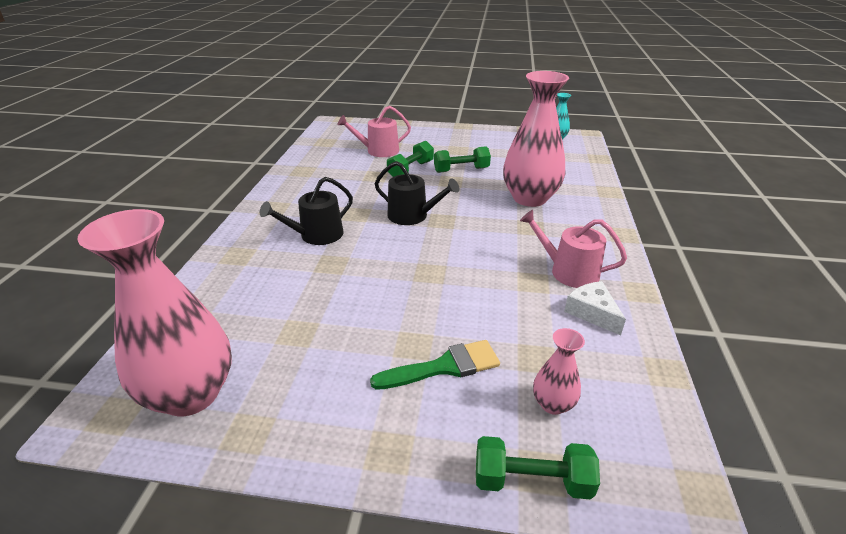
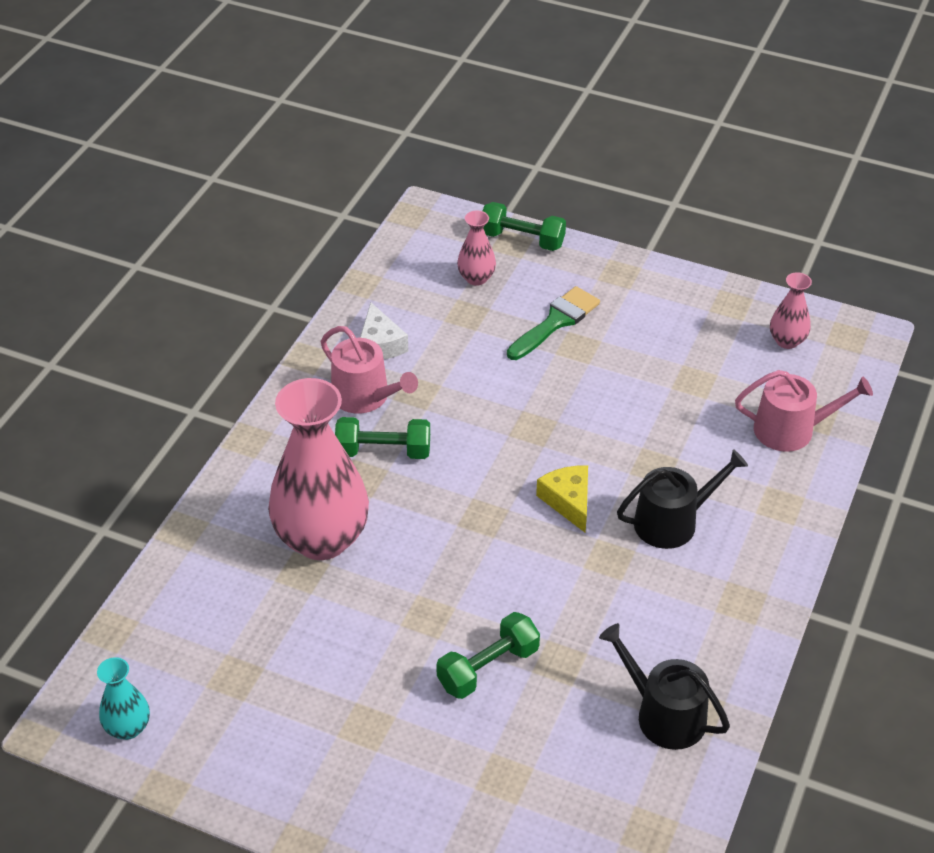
camera: 165 degrees left, 10 degrees up
(191, 394) = (787, 341): pink vase -> pink vase, size x0.46
(378, 151) = (535, 758): pink watering can -> pink watering can (791, 430)
(389, 235) = (568, 501): none -> yellow cheese
(412, 216) = (524, 535): black watering can -> black watering can (664, 714)
(444, 367) = (556, 322): green brush -> green brush turned 135 degrees clockwise
(461, 170) = (393, 646): green dumbbell -> green dumbbell (383, 451)

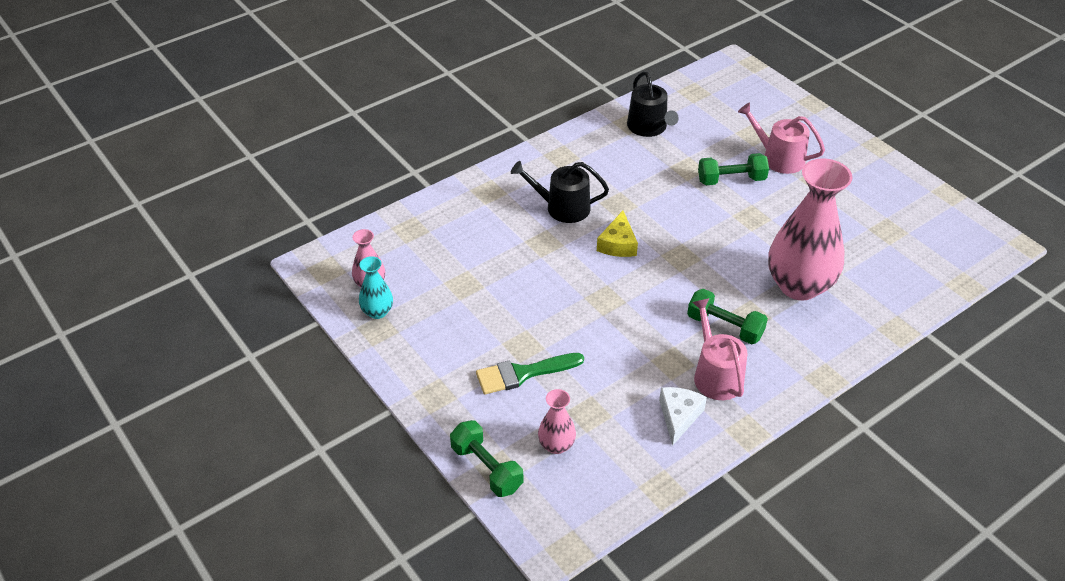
camera: 150 degrees left, 0 degrees up
(128, 728) = (963, 229): turquoise vase -> turquoise vase (377, 312)
(791, 430) = (434, 227): pink watering can -> pink watering can (778, 158)

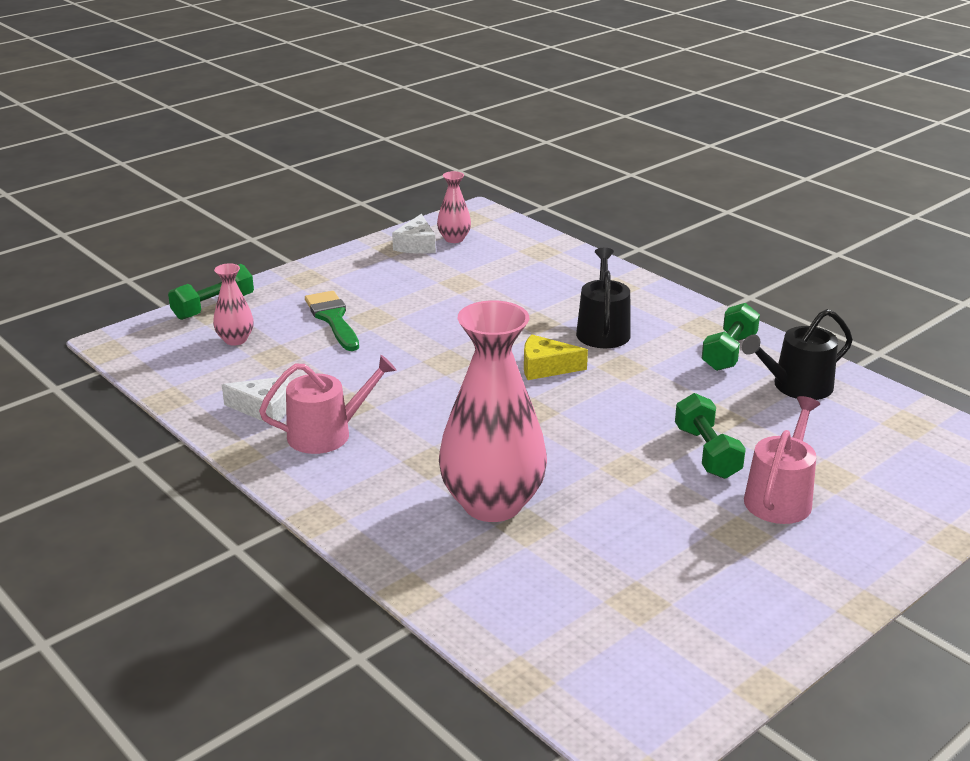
camera: 85 degrees right, 15 degrees down
(377, 312) = (416, 245): turquoise vase -> white cheese
(725, 327) = (408, 441): green dumbbell -> green dumbbell (729, 352)

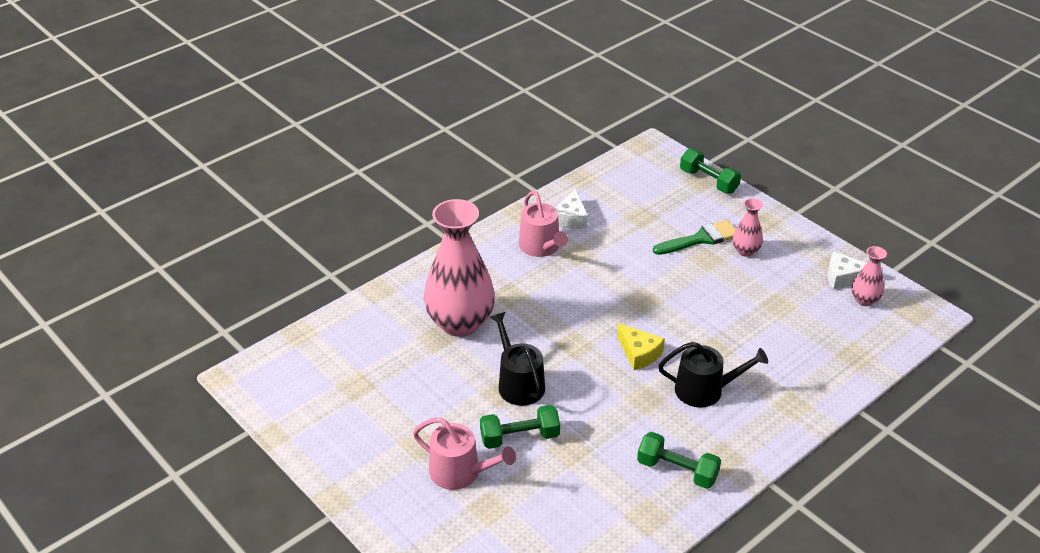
camera: 90 degrees right, 10 degrees up
(235, 340) = (661, 196): pink vase -> pink vase (745, 251)
(546, 367) = (639, 353): yellow cheese -> yellow cheese turned 135 degrees clockwise
(796, 386) = (622, 509): black watering can -> black watering can (518, 383)

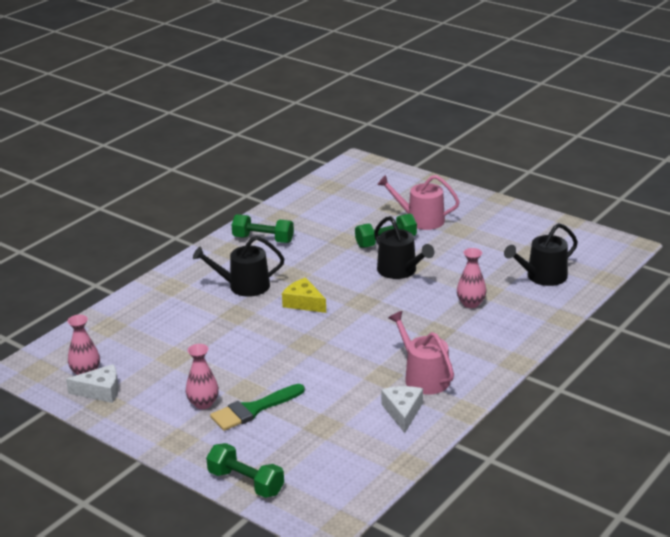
camera: 170 degrees right, 10 degrees down
(365, 347) = (542, 277): none -> black watering can
(460, 323) = (471, 303): pink vase -> pink vase, size x0.46

